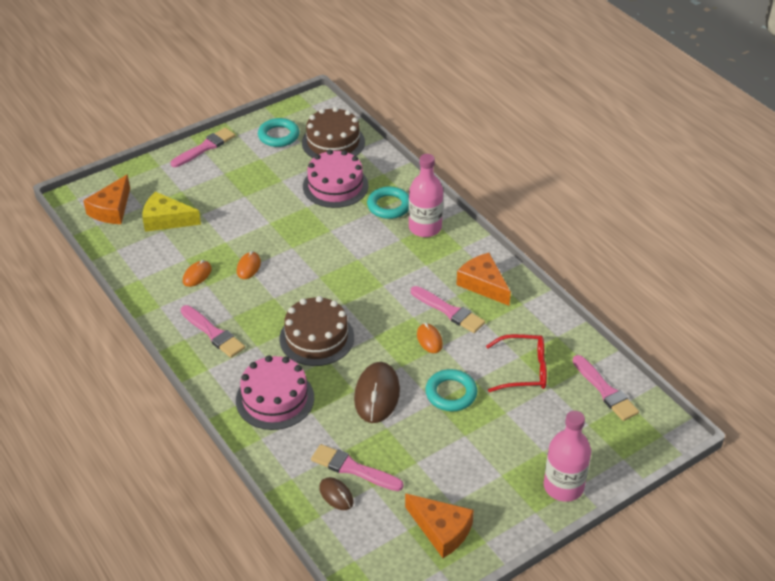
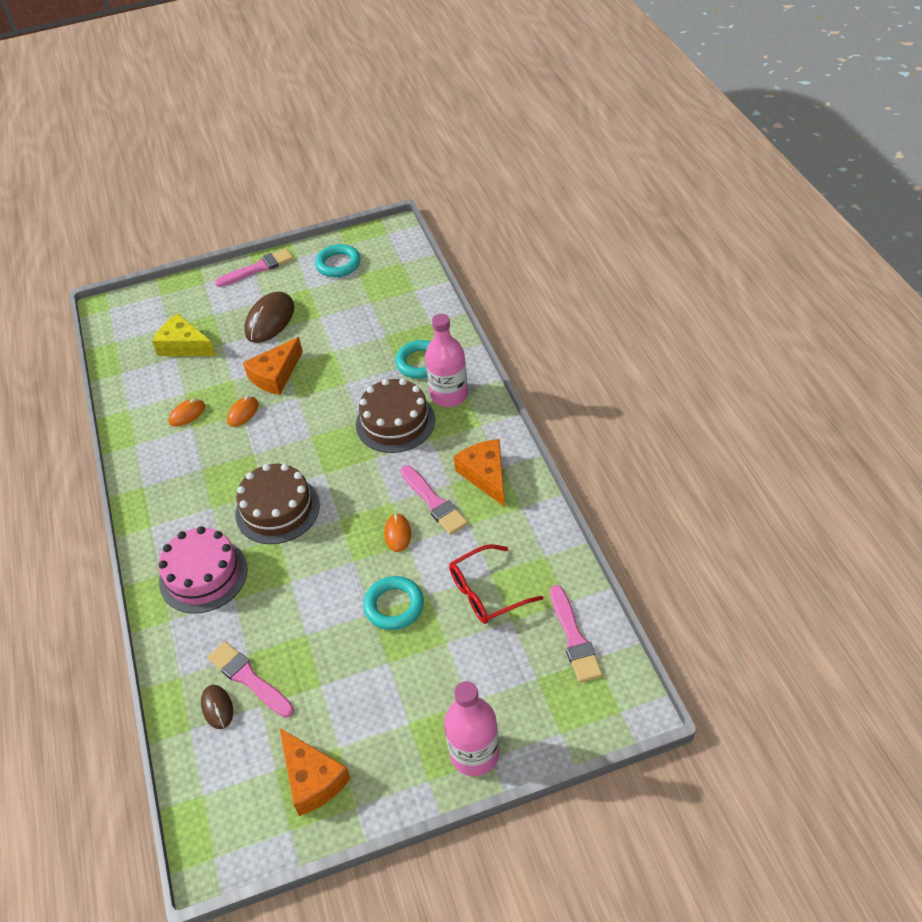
camera: 20 degrees right, 5 degrees up
(112, 209) = (136, 326): orange cheese -> orange cheese (275, 375)
(213, 333) = (174, 485): pink brush -> none
(333, 142) = (392, 279): brown cake -> brown cake (395, 422)
(335, 186) = (373, 331): pink cake -> none
(377, 395) = (312, 592): brown mouse -> brown mouse (270, 320)
(523, 370) = (487, 592): red glasses -> red glasses turned 135 degrees clockwise

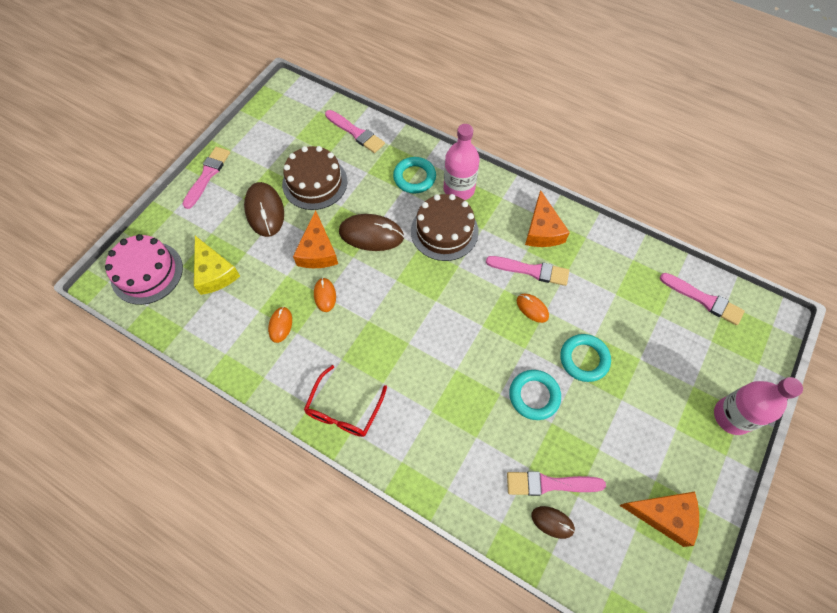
camera: 45 degrees left, 15 degrees up
(184, 346) = (214, 273): yellow cheese -> yellow cheese turned 105 degrees counterclockwise
(203, 575) = (434, 437): pink cake -> pink cake (147, 272)
(277, 509) = (433, 349): brown cake -> brown cake (315, 182)
(331, 388) = (371, 234): none -> brown mouse
(338, 264) = (271, 137): turquoise ring -> turquoise ring (534, 396)
(412, 297) = (356, 133): none -> pink brush
(485, 475) = (542, 230): orange cheese -> orange cheese turned 120 degrees counterclockwise
(487, 592) = (627, 307): red glasses -> red glasses (344, 409)

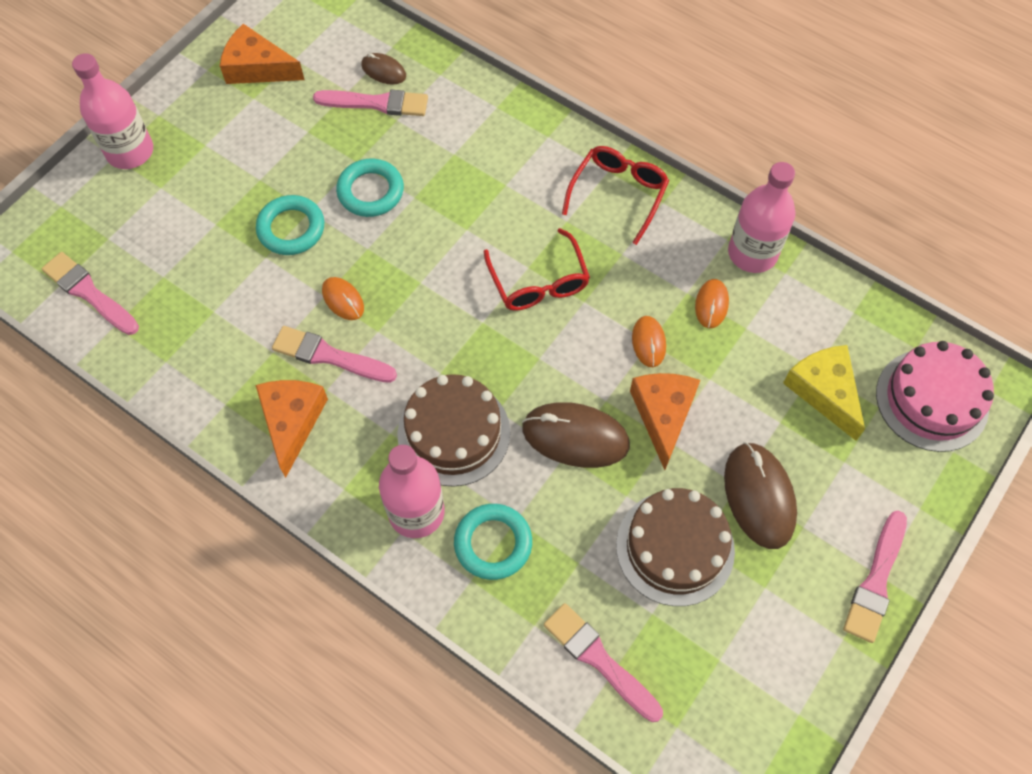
camera: 175 degrees left, 0 degrees up
(246, 367) = (752, 253): none -> pink bottle
(400, 333) = (538, 281): none -> red glasses

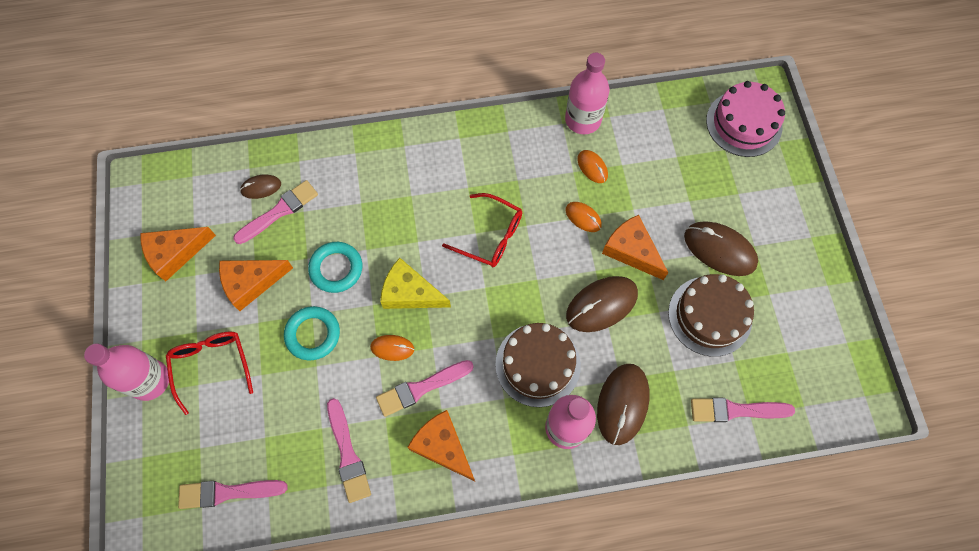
camera: 45 degrees left, 5 degrees up
(289, 143) = (251, 283): none -> orange cheese
(493, 543) = (622, 404): turquoise ring -> brown mouse
(618, 195) = (479, 147): red glasses -> red glasses (212, 366)
(824, 391) = (692, 165): yellow cheese -> yellow cheese (410, 293)
(875, 581) = (812, 241): pink brush -> pink brush (347, 454)

